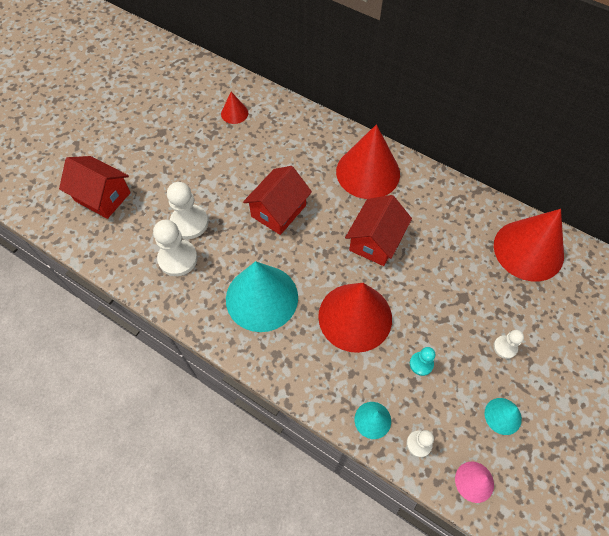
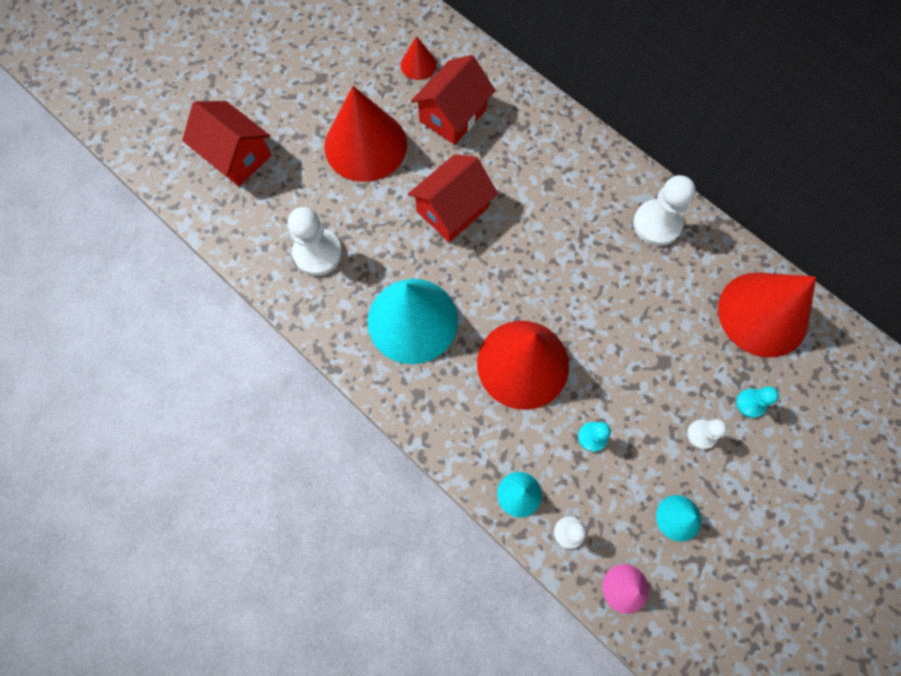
camera: 10 degrees right, 10 degrees up
(189, 223) = (338, 208): white pawn -> white pawn (657, 224)
(368, 172) = (577, 174): red cone -> red cone (365, 145)
(375, 241) = (568, 270): red house -> red house (453, 115)
(536, 317) = (750, 403): none -> turquoise pawn

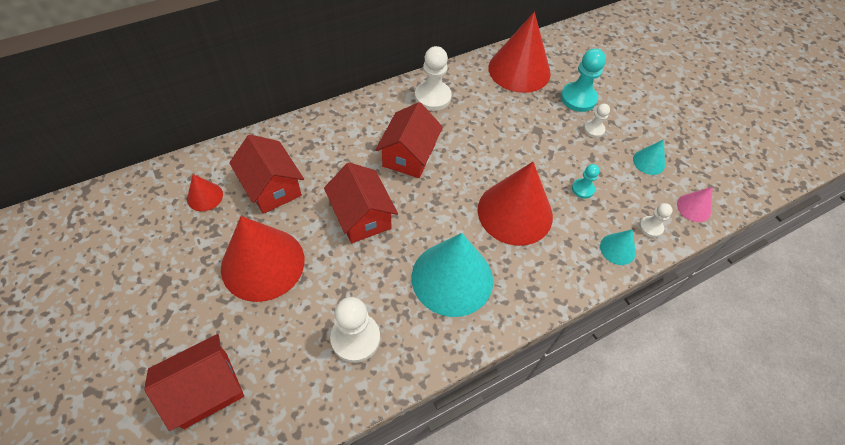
camera: 75 degrees left, 15 degrees down
(553, 227) = (409, 155): none -> red house
(750, 403) = (578, 98): turquoise pawn -> turquoise pawn, size x1.81

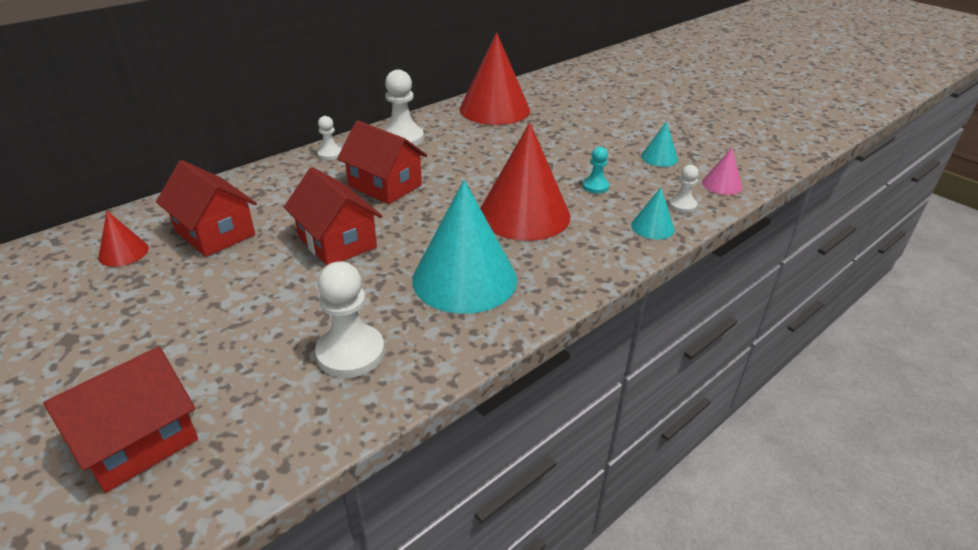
camera: 10 degrees left, 20 degrees down
(263, 263) = (210, 302): red cone -> none
(409, 155) = (385, 185): red house -> red house turned 60 degrees counterclockwise
(578, 98) = (566, 122): turquoise pawn -> none
(594, 129) = (591, 142): white pawn -> white pawn (330, 154)

